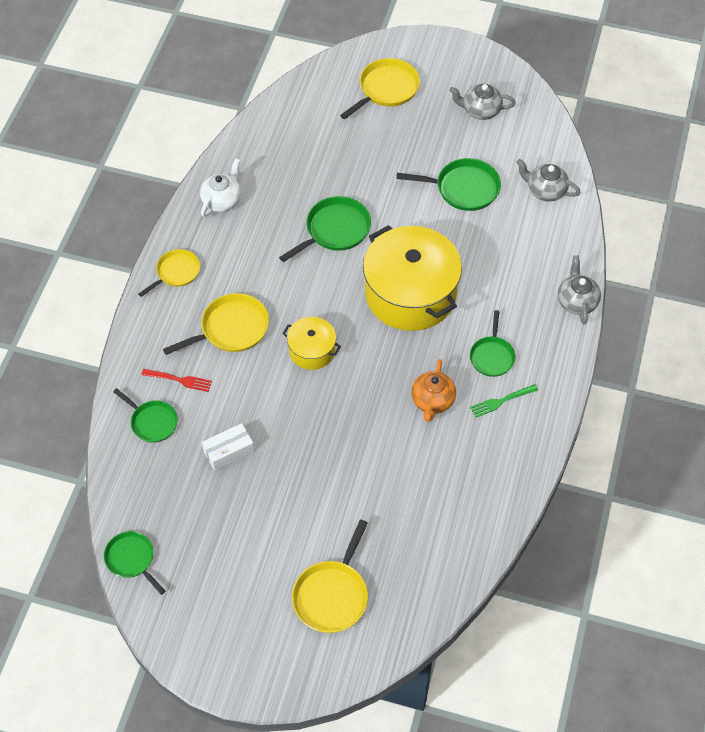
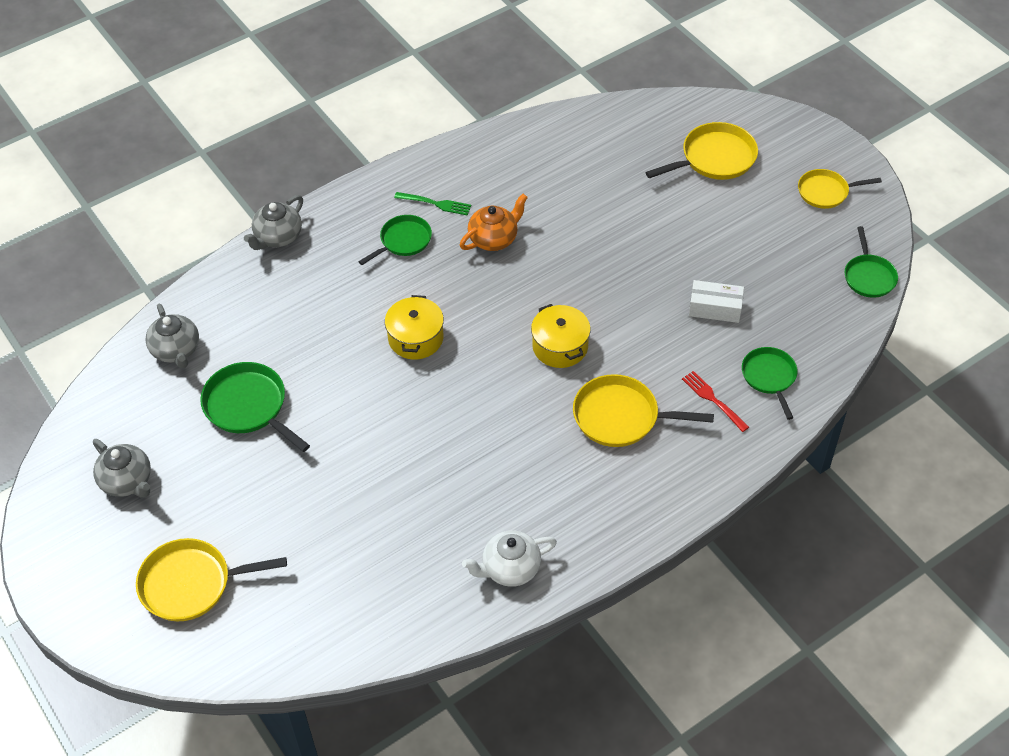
camera: 140 degrees left, 5 degrees down
(176, 272) = (630, 515): yellow pan -> yellow pan (826, 192)
(335, 230) = (422, 450): green pan -> none
(410, 294) = (416, 338): yellow pot -> yellow pot, size x0.49

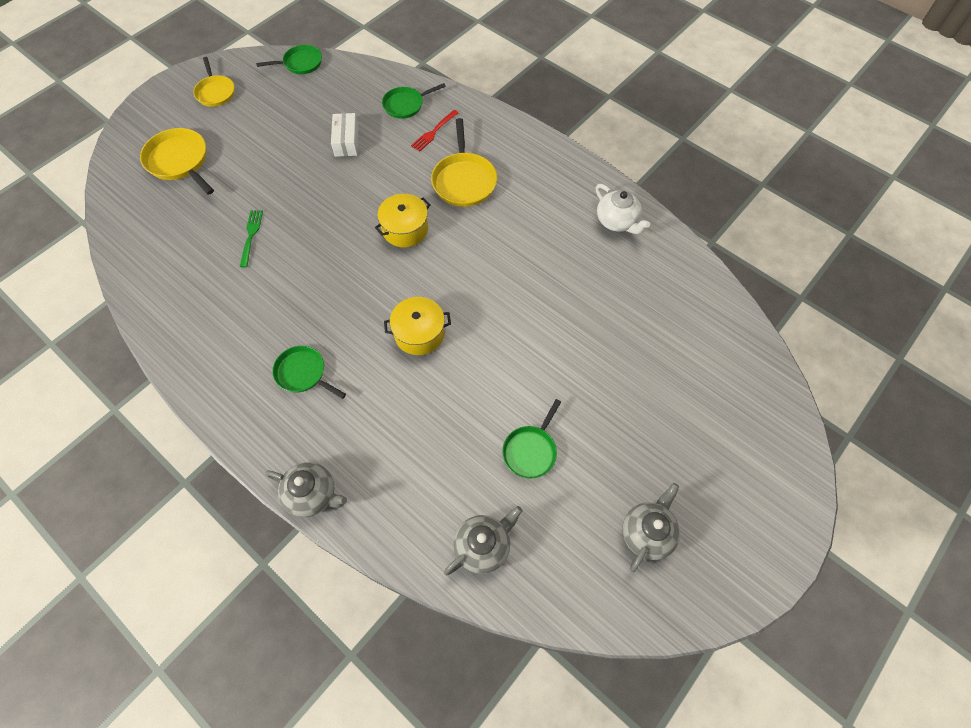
camera: 105 degrees left, 10 degrees up
(191, 584) = (722, 435): yellow pan -> none
(248, 406) = (531, 451): green pan -> green pan, size x0.67
(435, 204) = (250, 358): green fork -> green fork (251, 236)
(494, 239) = (291, 300): orange teapot -> none

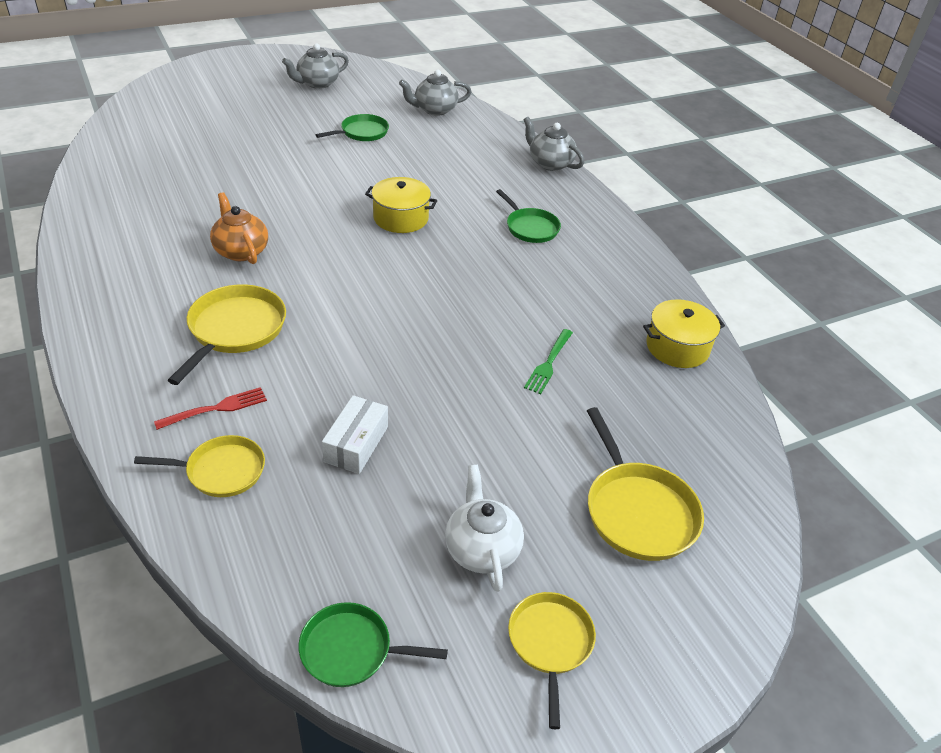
camera: 160 degrees left, 20 degrees down
(405, 105) = (221, 471): green pan -> yellow pan
(405, 229) = (351, 304): yellow pot -> yellow pot (677, 347)
(513, 243) = (241, 251): none -> orange teapot
(617, 221) = (109, 231): white teapot -> white teapot (481, 549)

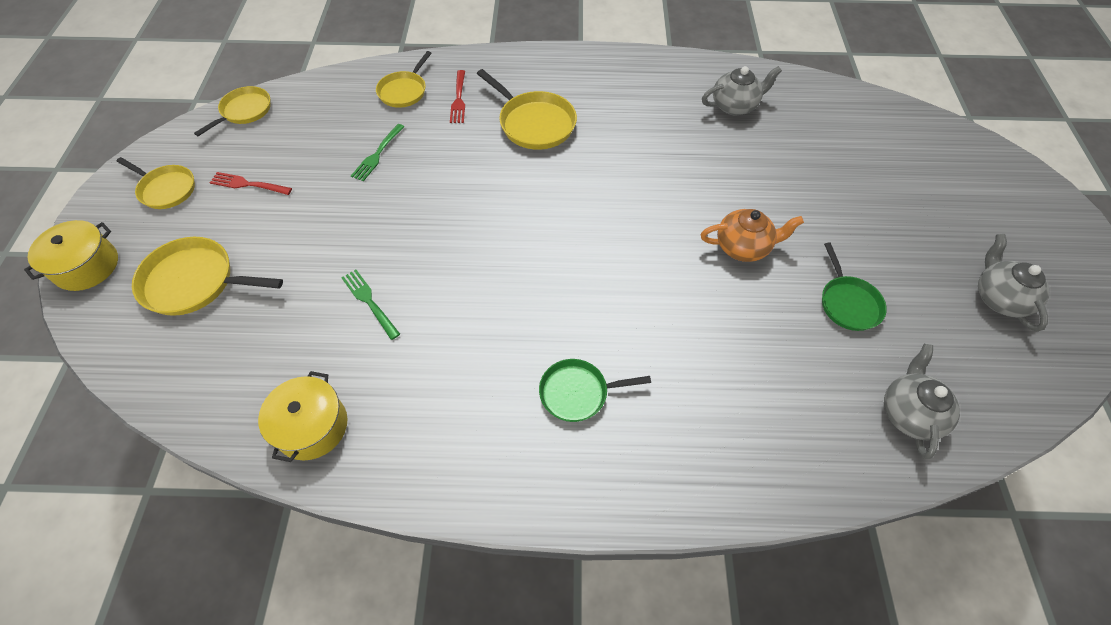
camera: 120 degrees right, 15 degrees up
(241, 251) = (637, 148): orange teapot -> orange teapot (743, 247)
(351, 650) = (244, 111): green pan -> yellow pan
(356, 444) = (378, 154): white box -> green fork
(401, 218) = (645, 275): yellow pot -> yellow pot (86, 266)
(481, 549) = (248, 184): white teapot -> red fork
(550, 163) = (720, 499): grey teapot -> grey teapot (734, 106)

